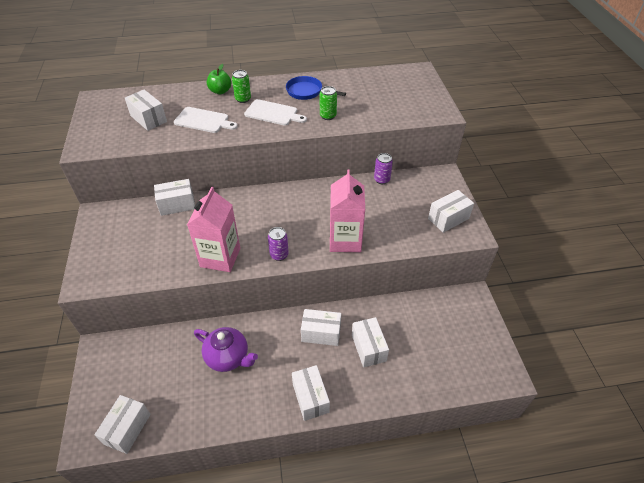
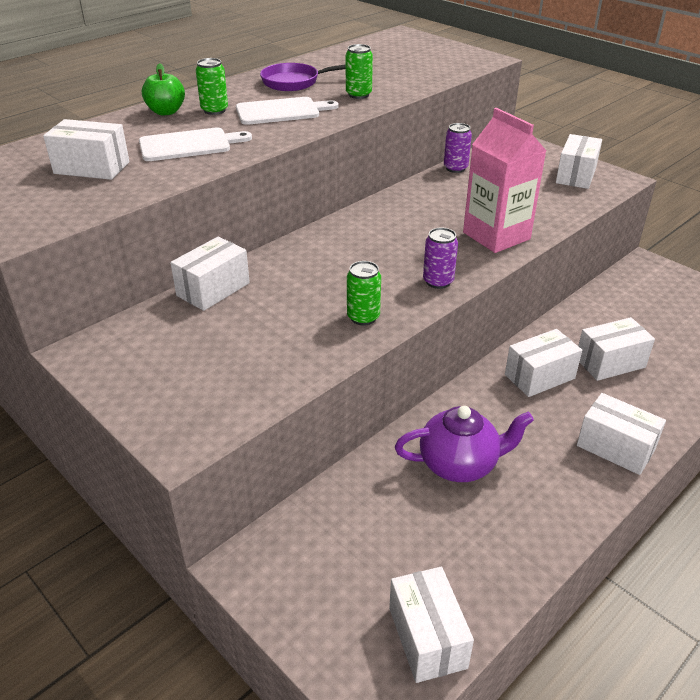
camera: 35 degrees left, 10 degrees down
(220, 257) = (363, 317): pink carton -> green can
(307, 92) = (295, 82): blue pan -> purple pan
(368, 348) = (610, 362): white box -> white box turned 60 degrees counterclockwise

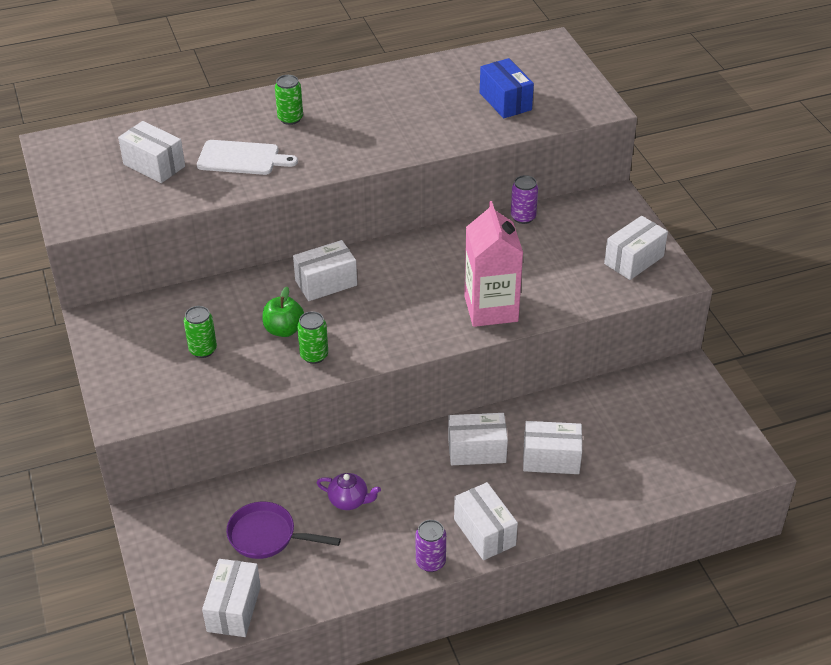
camera: 25 degrees right, 5 degrees up
(166, 112) = (249, 110): green apple -> green apple (284, 330)
(213, 289) = (219, 292): white box -> white box (326, 283)
(281, 111) = (345, 135): white cutting board -> none
(295, 82) = (386, 97): purple pan -> purple pan (267, 536)
(358, 95) = (430, 130): green can -> green can (203, 350)
(405, 68) = (505, 101): none -> blue box
(438, 281) = (400, 340): purple can -> purple can (430, 562)
(459, 464) = (349, 501): purple teapot -> purple teapot, size x0.59

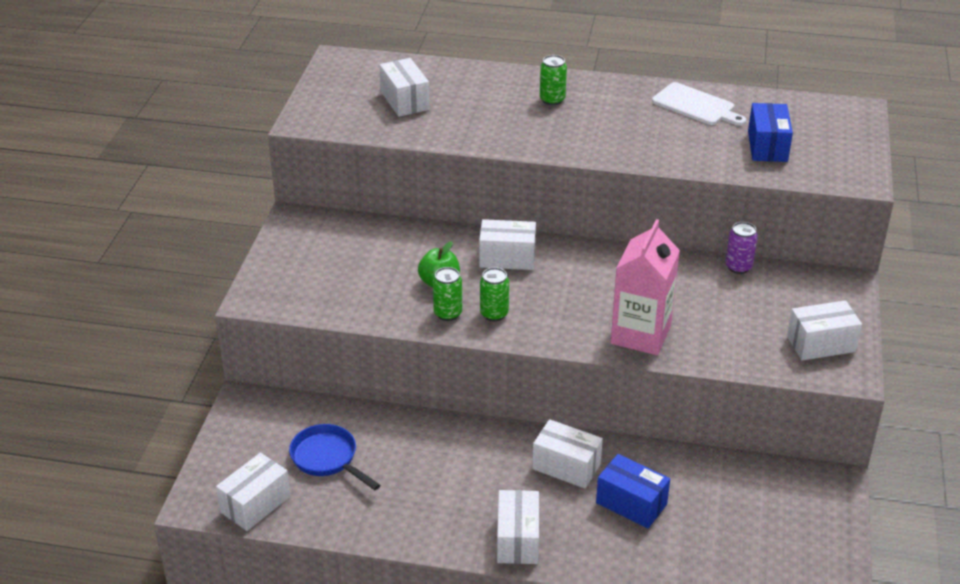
camera: 30 degrees right, 5 degrees down
(203, 350) = (359, 273): green can -> green can (494, 314)
(242, 158) = (482, 118): white cutting board -> white cutting board (696, 105)
(267, 536) = (327, 459): purple pan -> blue pan
(349, 501) = (418, 460): purple teapot -> none
(430, 562) = (449, 543): purple can -> none
(551, 459) = (631, 503): white box -> blue box

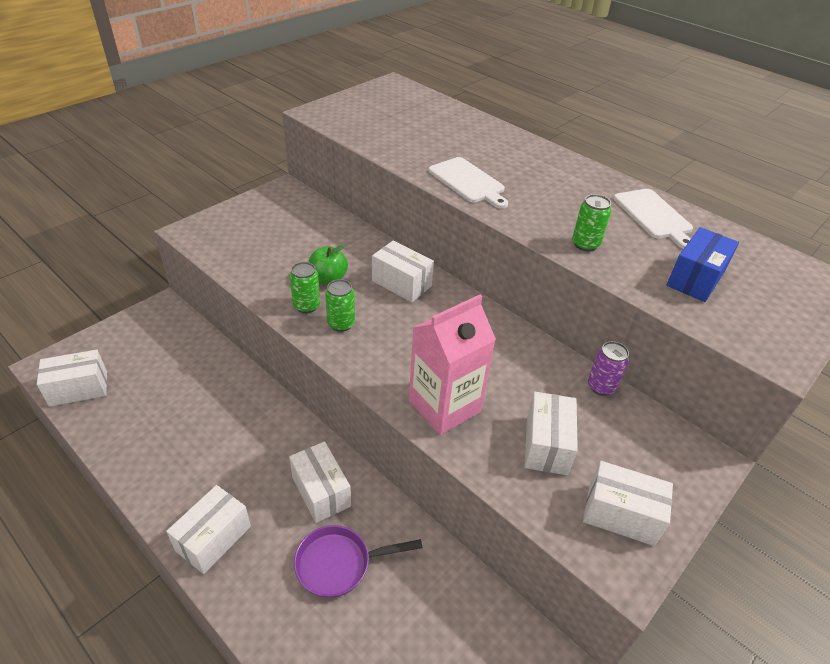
camera: 30 degrees right, 5 degrees up
(327, 459) = (162, 380): blue pan -> none
(404, 101) = (405, 124): white box -> white box (546, 445)
(523, 136) = (468, 182): none -> white cutting board
(552, 100) = (524, 164): green can -> green can (585, 244)
(631, 503) = (339, 564): blue box -> purple pan

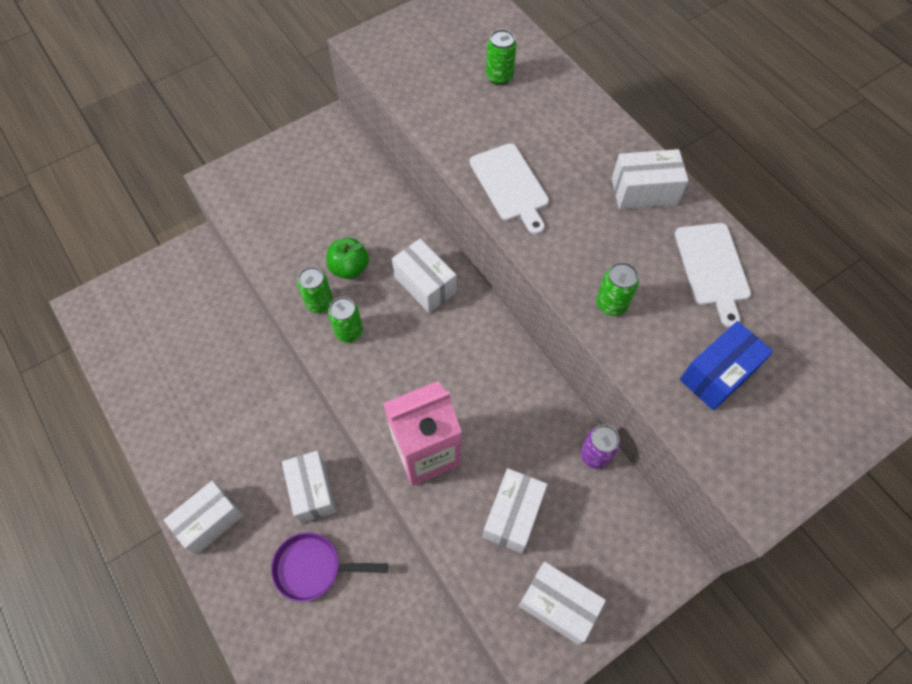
camera: 15 degrees right, 20 degrees up
(79, 388) = (110, 338): white box -> white box (644, 191)
(433, 124) = (499, 77): none -> green can

